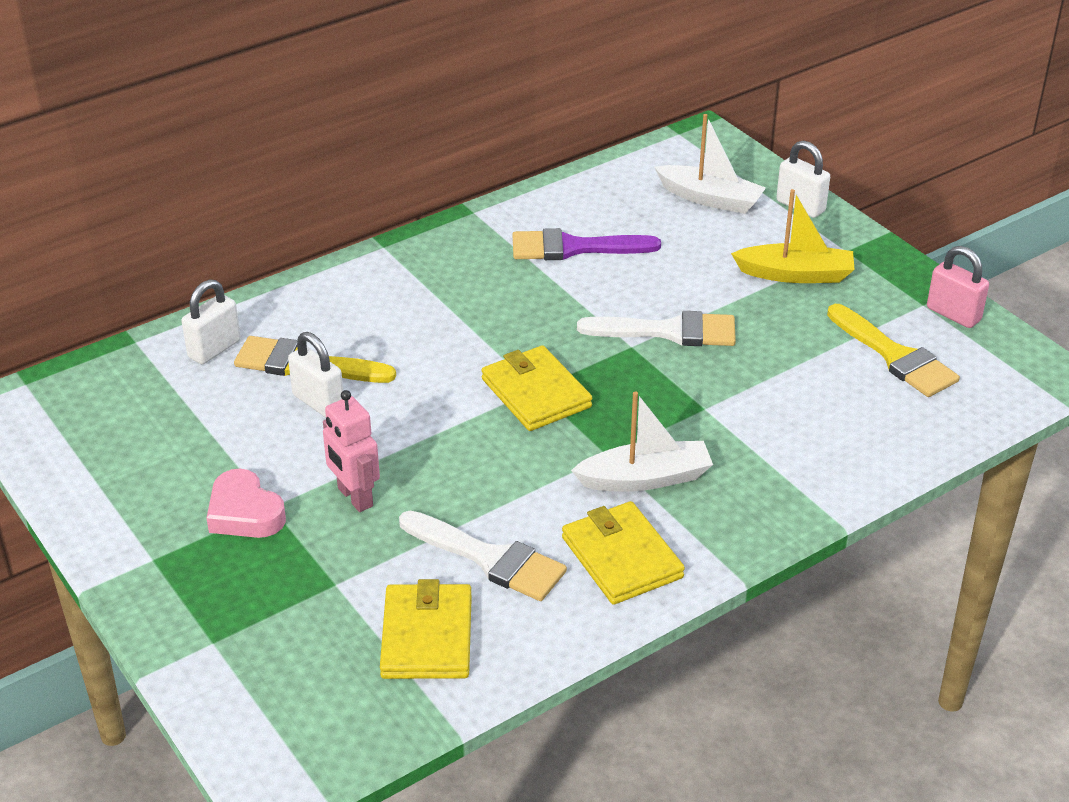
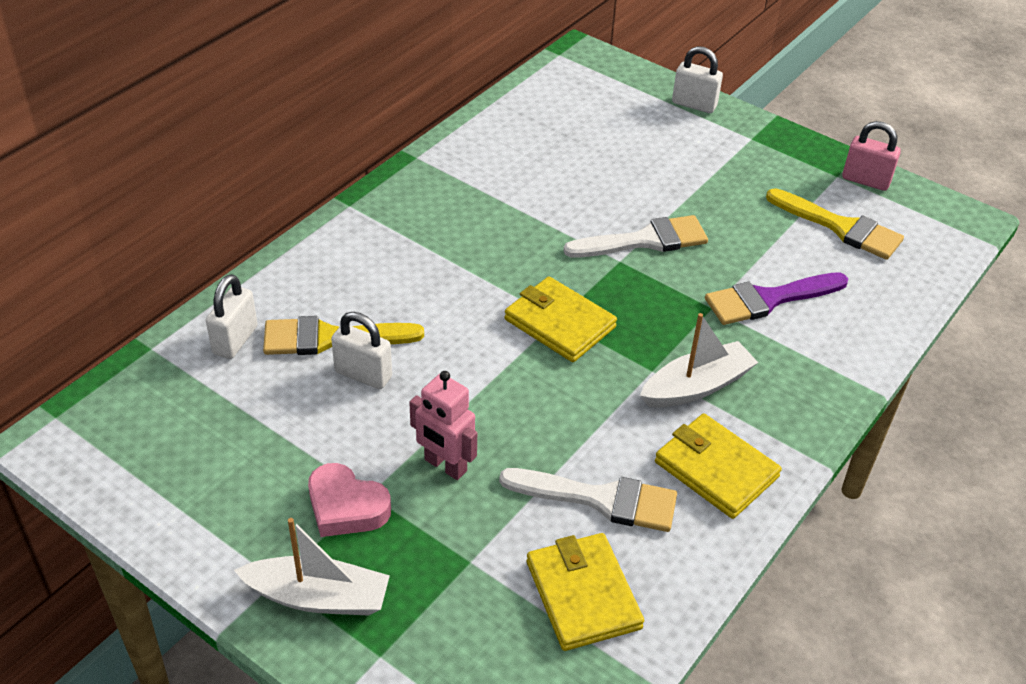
camera: 20 degrees left, 5 degrees up
(574, 248) = (523, 176): purple brush -> purple brush (768, 299)
(710, 199) = (616, 110): white boat -> white boat (318, 597)
(795, 274) = (722, 167): yellow boat -> none

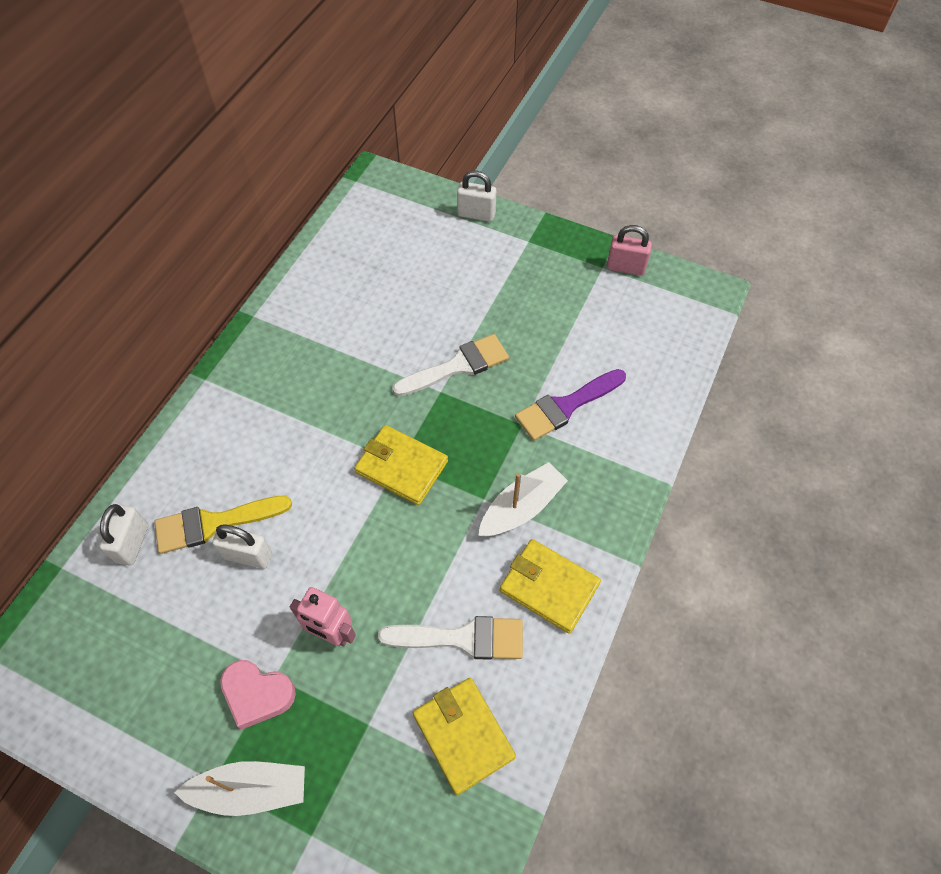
camera: 10 degrees left, 15 degrees up
(841, 227) = (612, 320): yellow brush -> none

